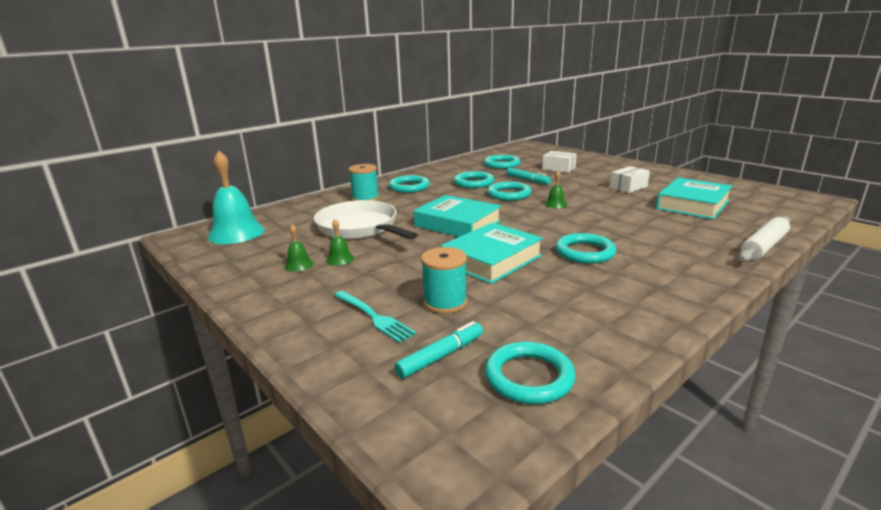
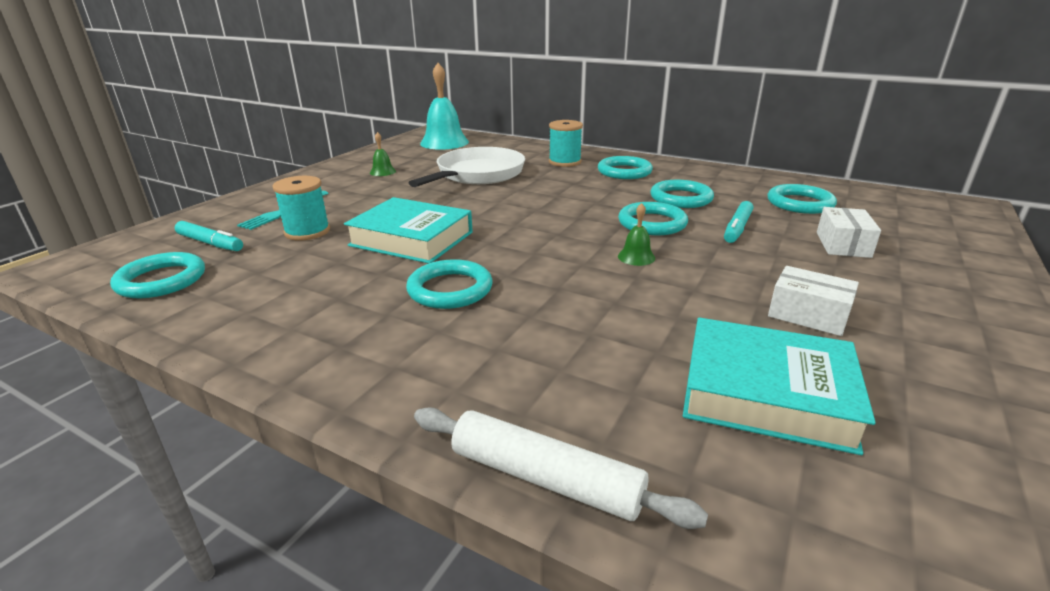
camera: 70 degrees right, 5 degrees up
(340, 259) = (398, 181): green bell -> none
(457, 224) = (513, 210): turquoise book -> none

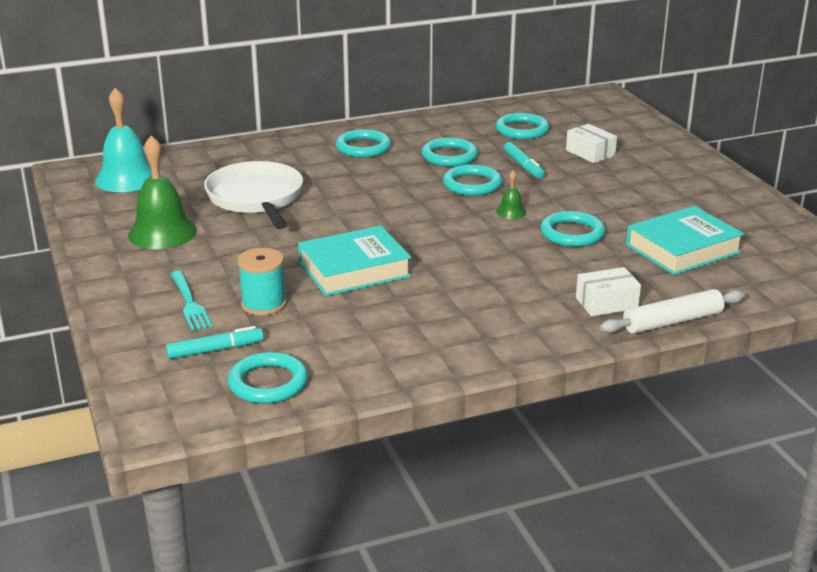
camera: 50 degrees left, 0 degrees up
(382, 172) = (162, 233): green bell -> green bell, size x2.20
(450, 289) = (461, 283): turquoise ring -> turquoise ring (572, 233)
(565, 162) = (296, 156): turquoise spool -> none
(808, 315) = (640, 204): white box -> white box (606, 303)

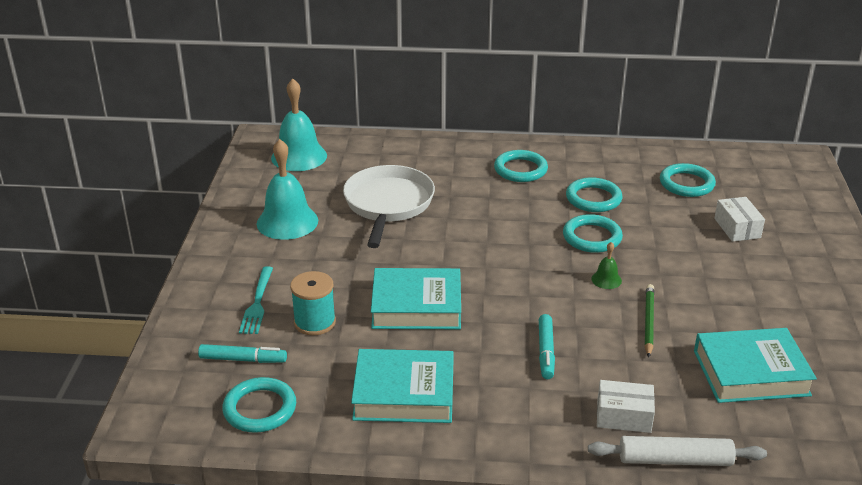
camera: 25 degrees right, 5 degrees up
(162, 233) = (287, 222): green bell -> turquoise bell
(400, 336) = (404, 393): none -> turquoise book
(523, 166) = (657, 227): turquoise marker -> turquoise marker (545, 351)
(572, 233) = (649, 322): turquoise ring -> green pencil

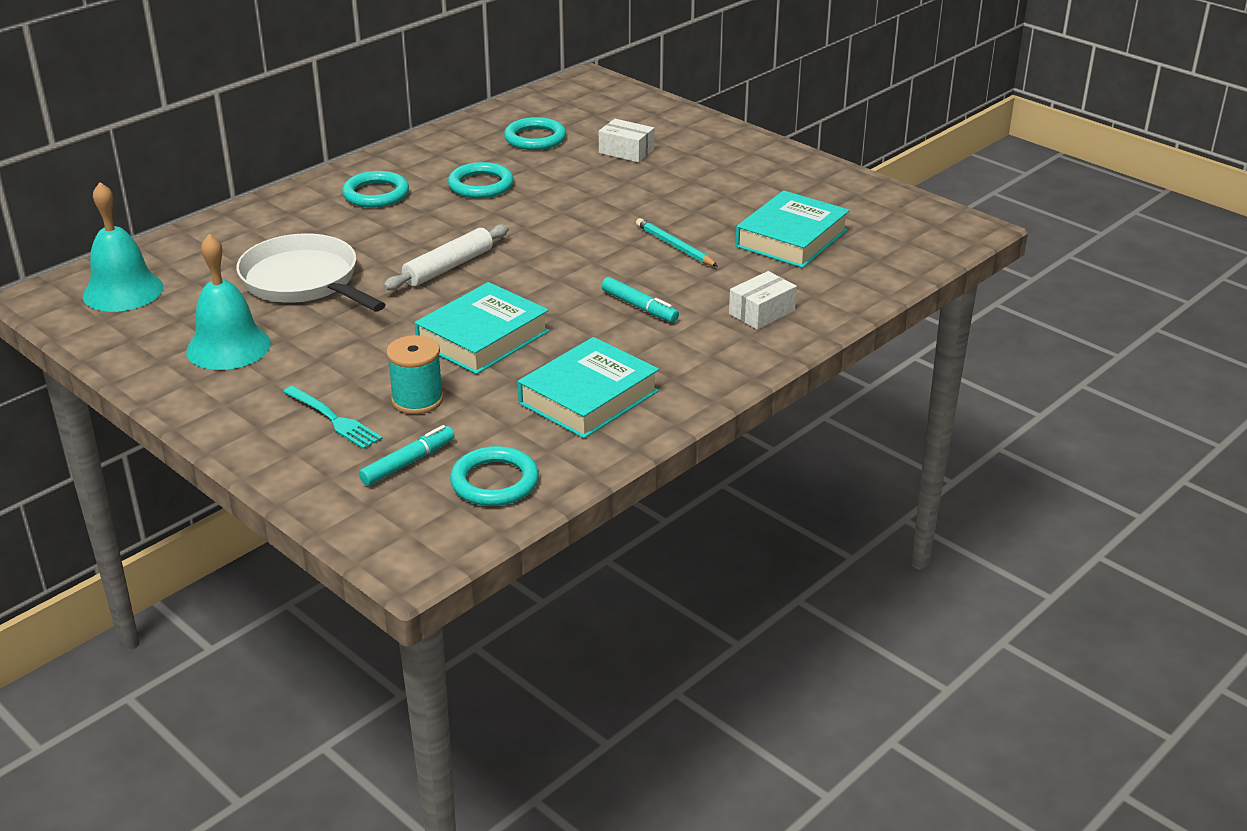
camera: 50 degrees left, 0 degrees up
(592, 237) = (531, 213): turquoise ring -> none
(606, 279) = (595, 236): green bell -> none
(649, 322) = (674, 246): green pencil -> turquoise pencil
(675, 460) = (835, 316): white rolling pin -> white rolling pin (448, 267)

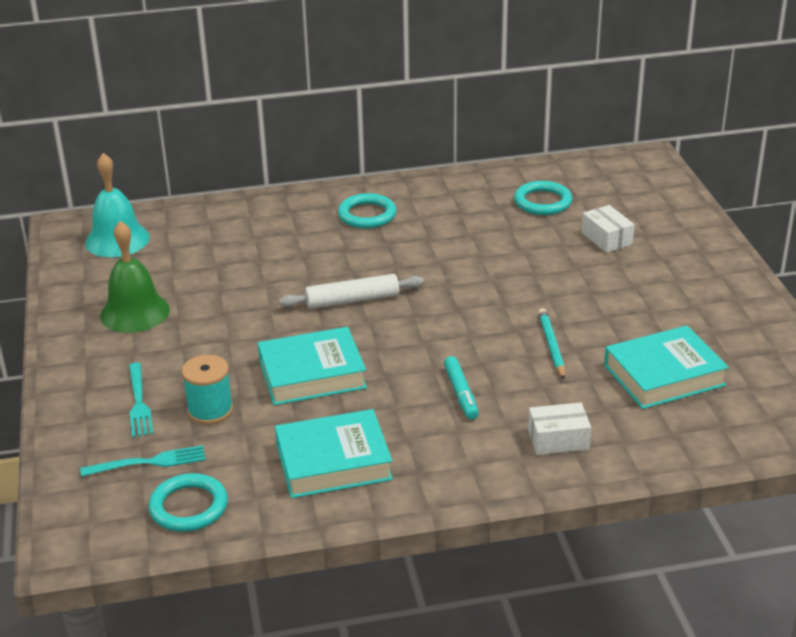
camera: 35 degrees right, 0 degrees up
(228, 347) = (135, 312): turquoise bell -> green bell
(304, 282) = (239, 275): white pan -> none
(408, 463) = (148, 462): turquoise marker -> turquoise fork
(481, 185) = (454, 233): turquoise ring -> none

